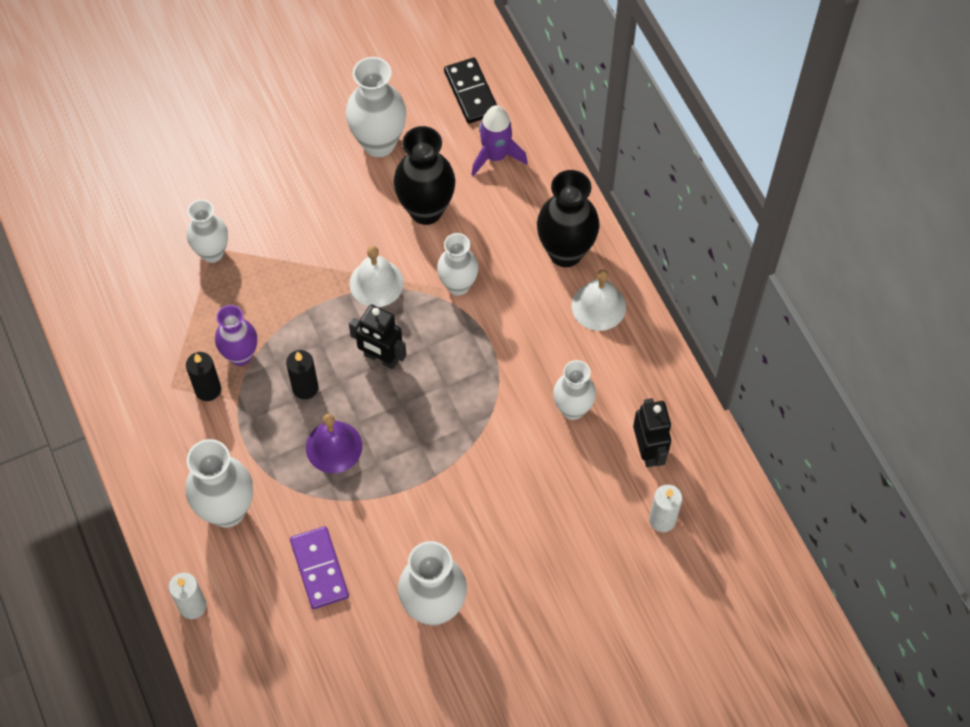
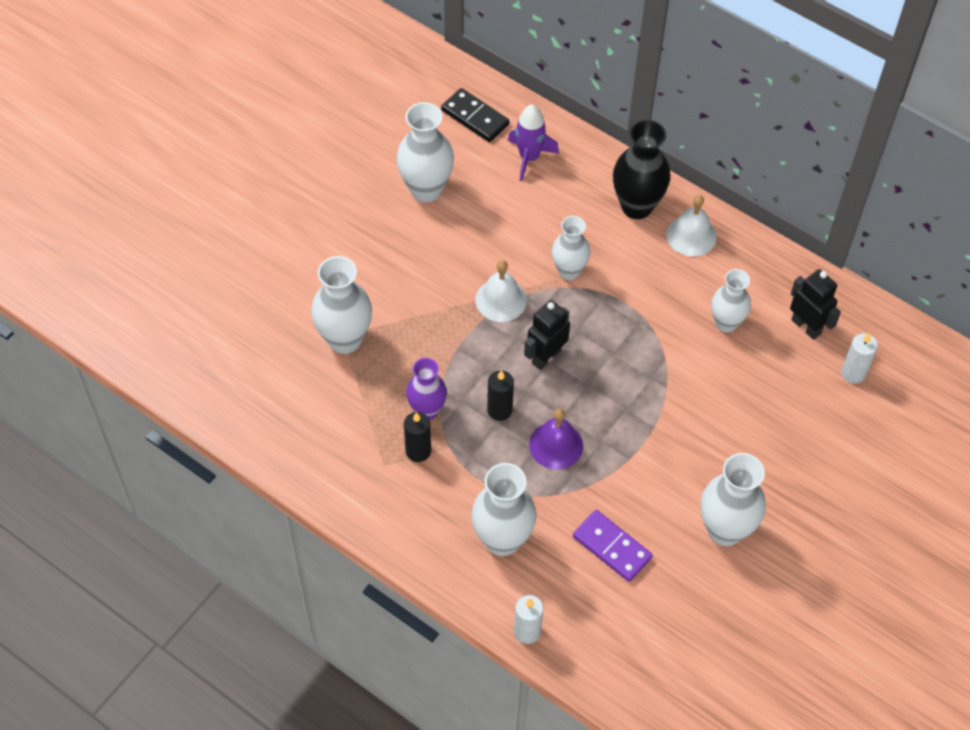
camera: 30 degrees left, 5 degrees down
(212, 253) = (345, 339): white vase -> white vase, size x1.51
(381, 358) = (546, 357): black robot -> black robot turned 135 degrees clockwise
(426, 210) = (502, 224): black vase -> none

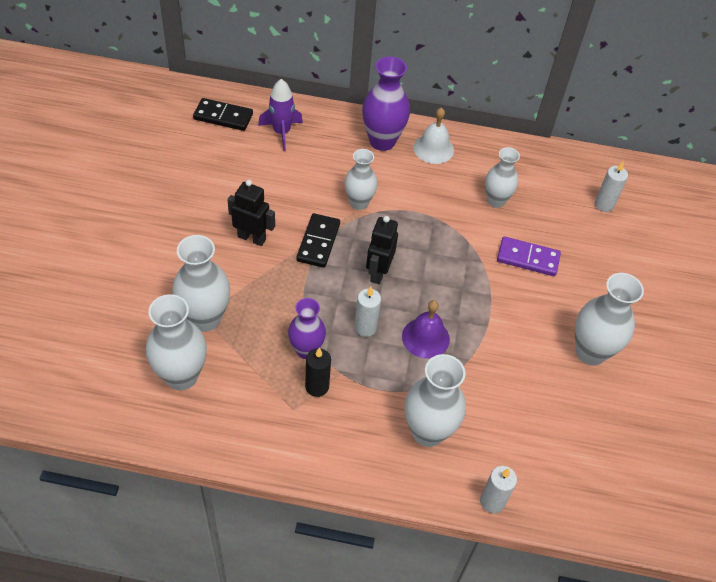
camera: 30 degrees left, 5 degrees down
(426, 189) = (212, 180): white vase -> white vase (181, 376)
(499, 410) = (365, 327): black candle -> white candle
(501, 300) = (318, 242): white bell -> black domino
(611, 547) = (516, 401): purple domino -> purple domino (528, 258)
(636, 206) = (382, 141): black vase -> purple vase
(806, 326) = (552, 184): black robot -> black robot (252, 238)

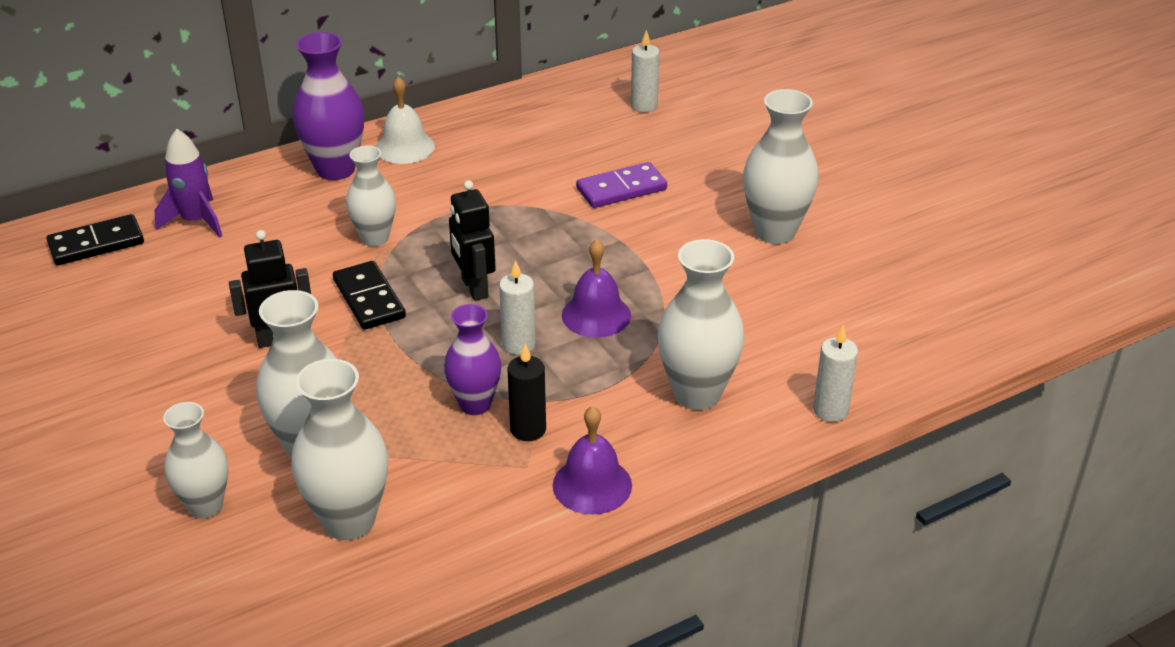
camera: 35 degrees left, 15 degrees down
(314, 447) = (592, 485): none -> purple bell
(496, 201) = (529, 158): white vase -> white vase (205, 506)

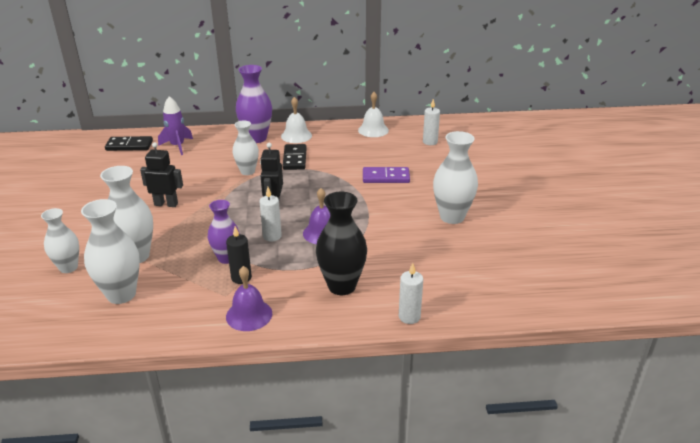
camera: 25 degrees right, 5 degrees down
(369, 299) = (221, 197): black domino -> black domino (294, 159)
(532, 105) = (373, 130): none -> white bell
(697, 394) = (342, 286): white vase -> black vase

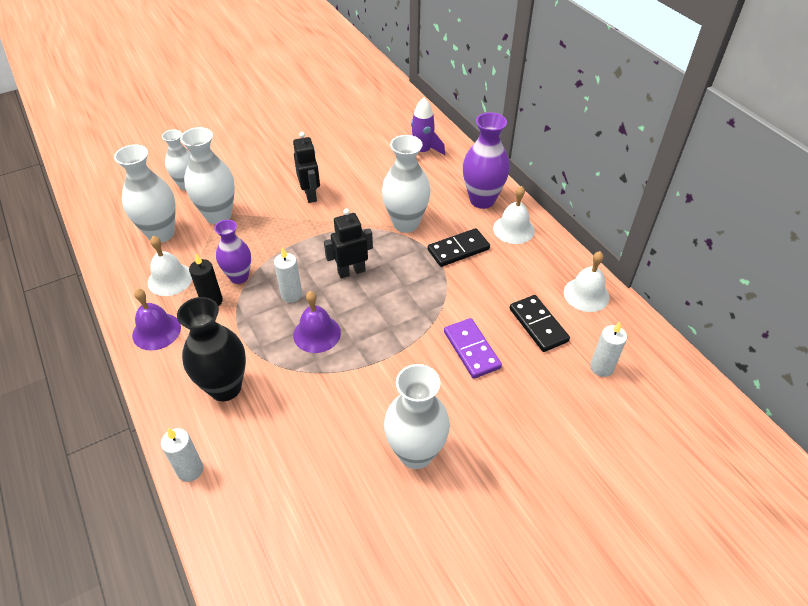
camera: 65 degrees right, 15 degrees up
(129, 145) = (400, 122): black domino -> black domino (538, 325)
(191, 297) = (170, 279): none -> white bell
(247, 171) = (406, 223): white vase -> white vase, size x1.51

